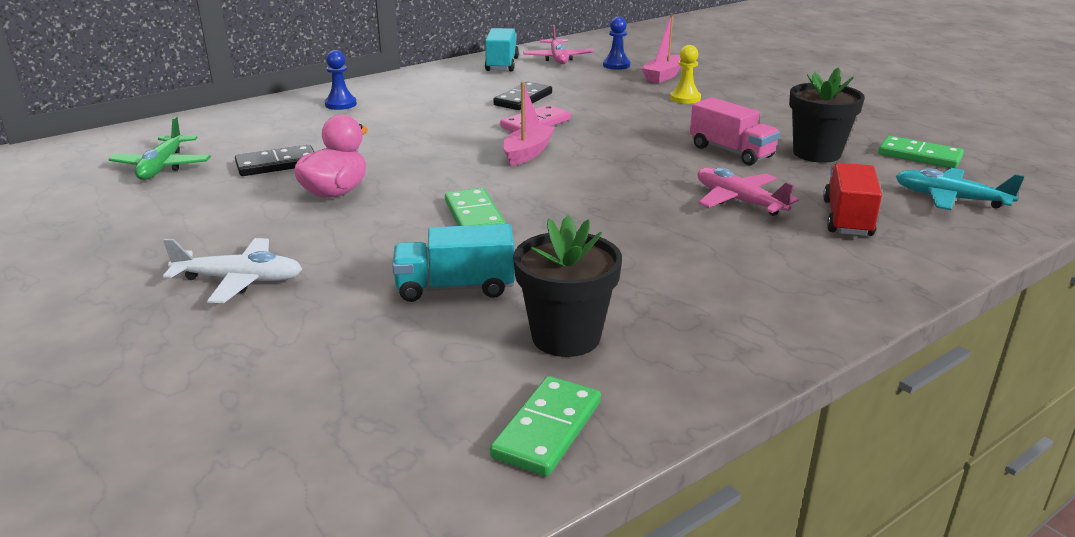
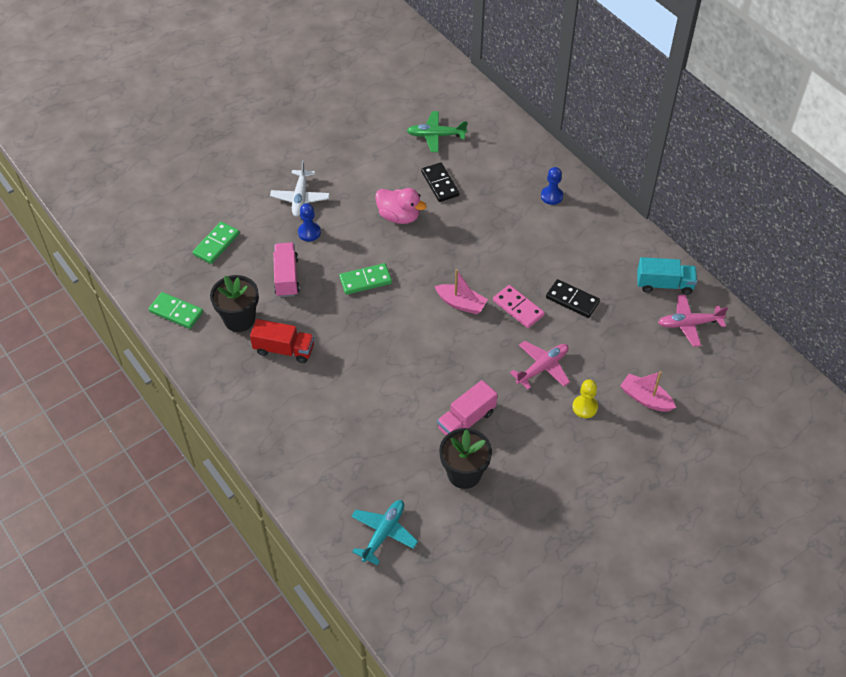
camera: 90 degrees right, 25 degrees up
(455, 288) = (286, 277): turquoise truck -> pink truck
(616, 65) = (674, 366): blue pawn -> blue pawn (309, 232)
(738, 201) = (383, 410): pink plane -> pink plane (542, 367)
(847, 218) = (356, 464): red truck -> red truck (284, 349)
(919, 156) = (461, 541): green domino -> green domino (216, 244)

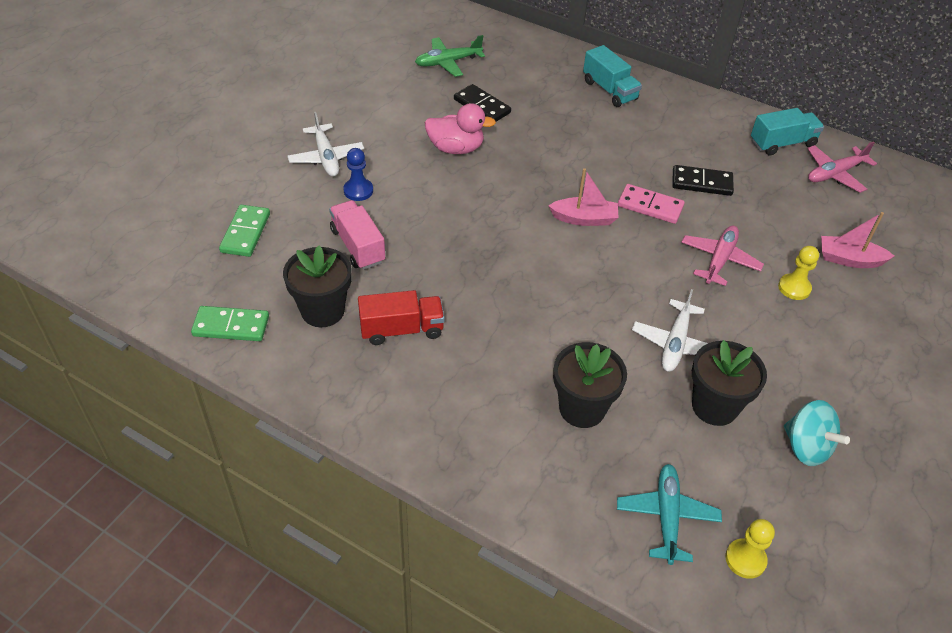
camera: 25 degrees left, 5 degrees down
(365, 280) = (458, 224): green domino -> none
(372, 444) = (582, 408): none -> black flower pot
(417, 577) = (745, 559): none -> yellow pawn
(466, 420) = (675, 343): pink truck -> white plane
(509, 523) = (806, 447): none -> turquoise spinning top
(551, 196) = (609, 90): blue pawn -> turquoise truck

